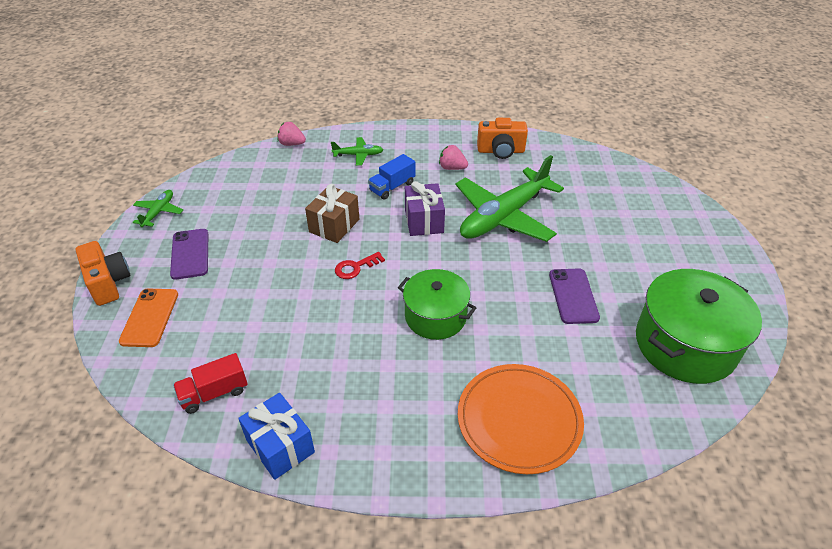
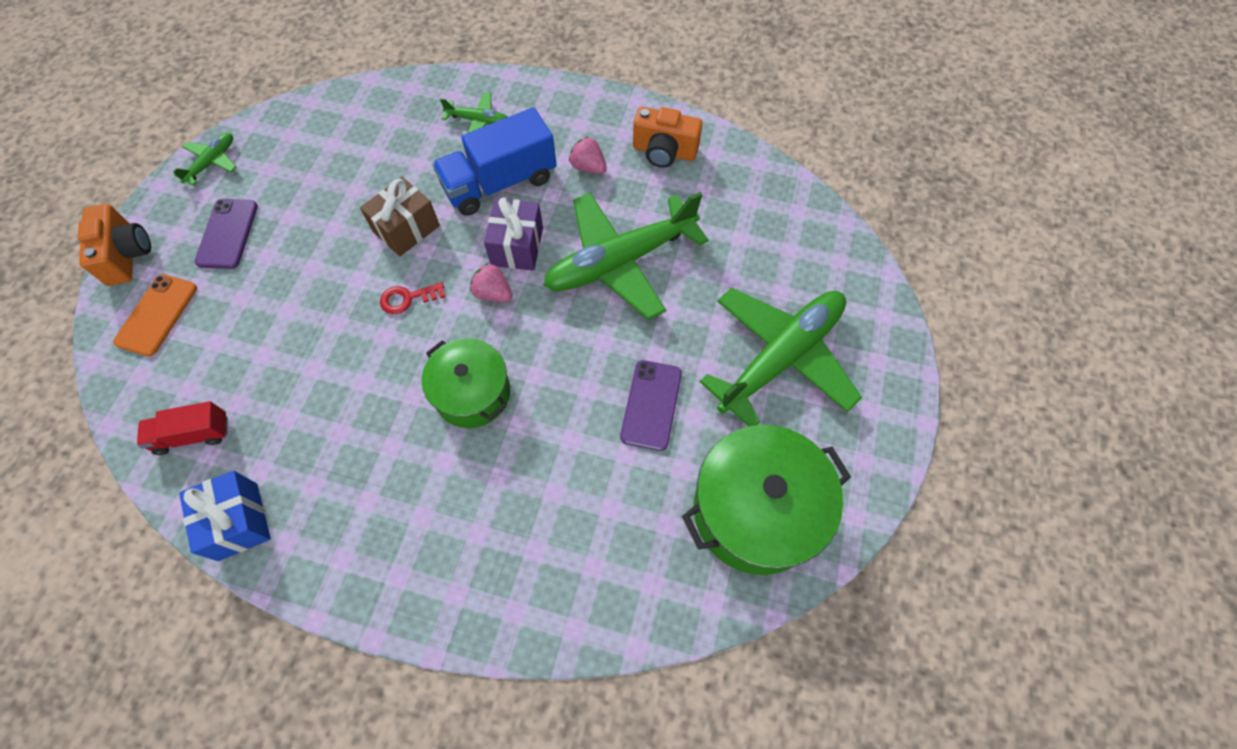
camera: 15 degrees right, 20 degrees up
(292, 144) = (402, 85): pink strawberry -> pink strawberry (493, 293)
(392, 187) = (500, 183): blue truck -> blue truck, size x1.77
(519, 420) = (507, 560): orange plate -> none
(647, 250) = (781, 357): none -> green plane

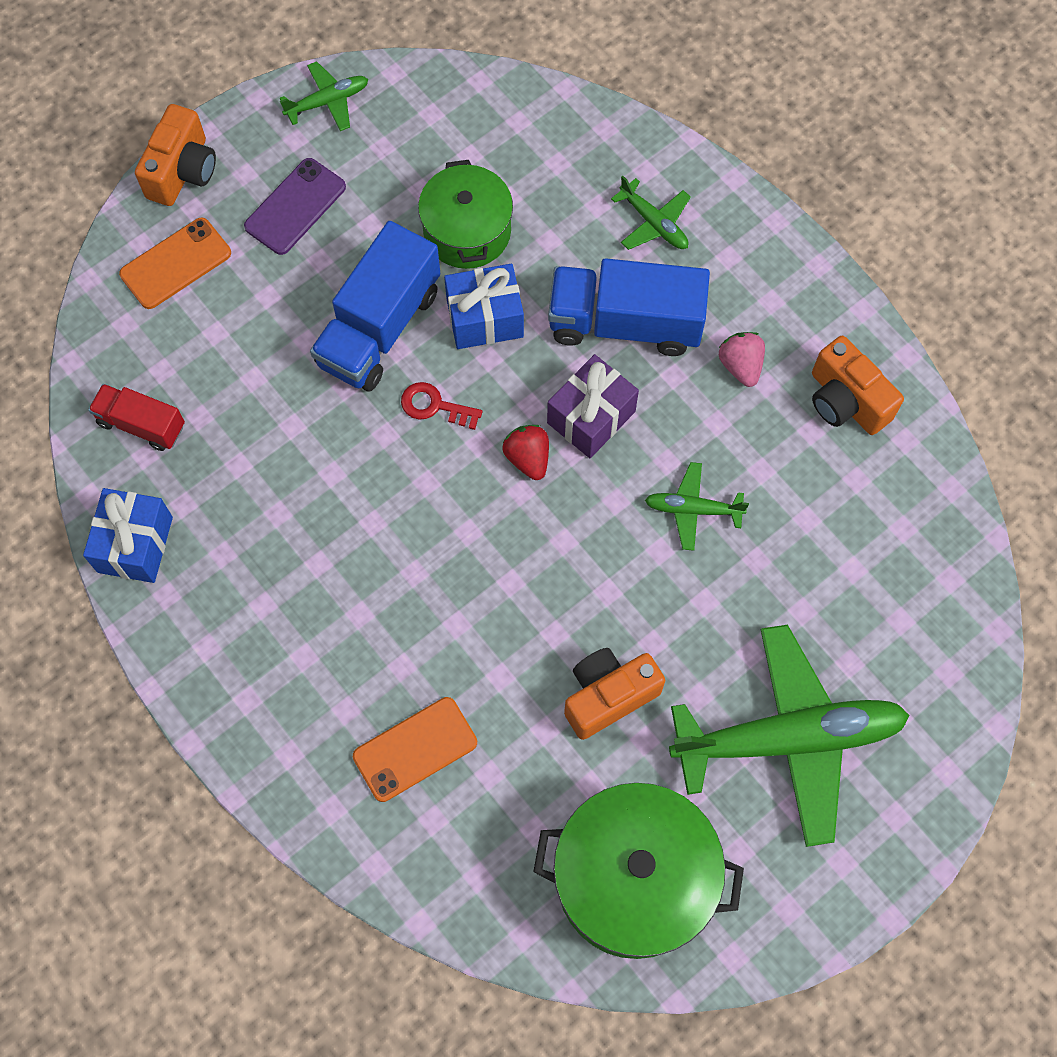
camera: 35 degrees right, 5 degrees up
(336, 273) = (379, 327): none -> blue truck
(406, 229) = (485, 318): brown gift -> blue gift
(472, 393) = (433, 559): green pot -> green pot (467, 231)
(493, 293) = (528, 458): pink strawberry -> red strawberry
(546, 527) = (415, 749): none -> orange phone
(620, 261) = (693, 509): green plane -> green plane, size x0.44
(651, 405) = (608, 696): purple phone -> orange camera

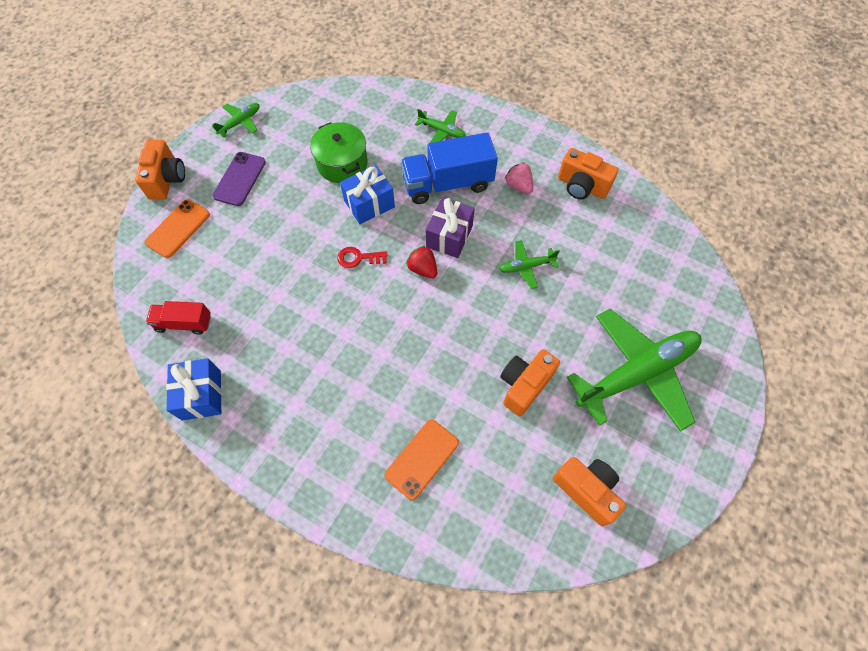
camera: 20 degrees left, 5 degrees down
(379, 327) = (310, 226): blue truck -> none
(633, 879) = (586, 490): green pot -> orange camera

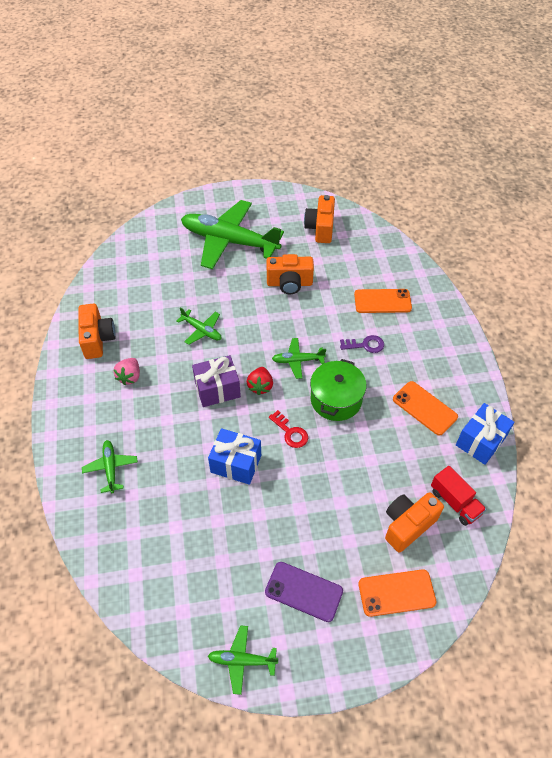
camera: 130 degrees left, 10 degrees down
(167, 179) = (364, 661): orange camera -> orange camera (407, 525)
(240, 179) = (304, 591): purple phone -> purple phone turned 45 degrees clockwise
(275, 380) = (424, 408): none -> orange phone
(342, 163) = (212, 518): green pot -> green pot (336, 399)
(385, 391) = (365, 345): none -> purple key
(422, 317) = (297, 360): none -> green plane
(447, 183) = (167, 424): blue truck -> none

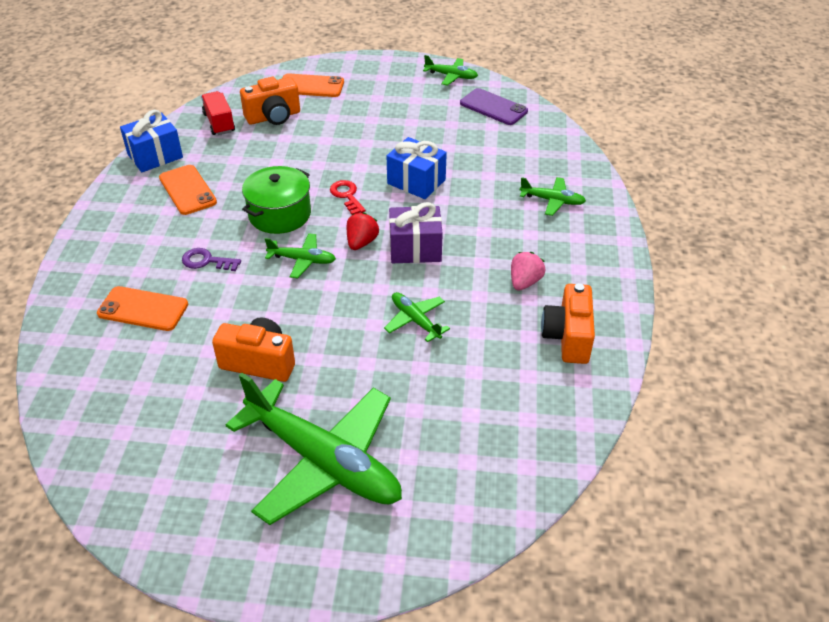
camera: 165 degrees left, 10 degrees down
(111, 468) = (552, 201): green plane -> green plane turned 75 degrees counterclockwise
(304, 591) = (387, 98): purple phone -> purple phone (493, 107)
(320, 228) = (151, 452): orange camera -> none

